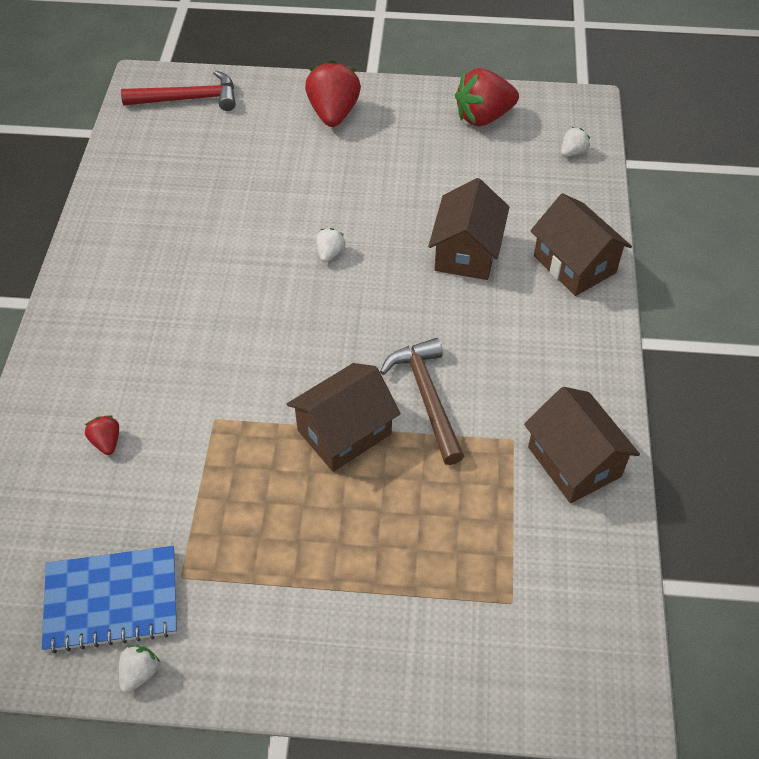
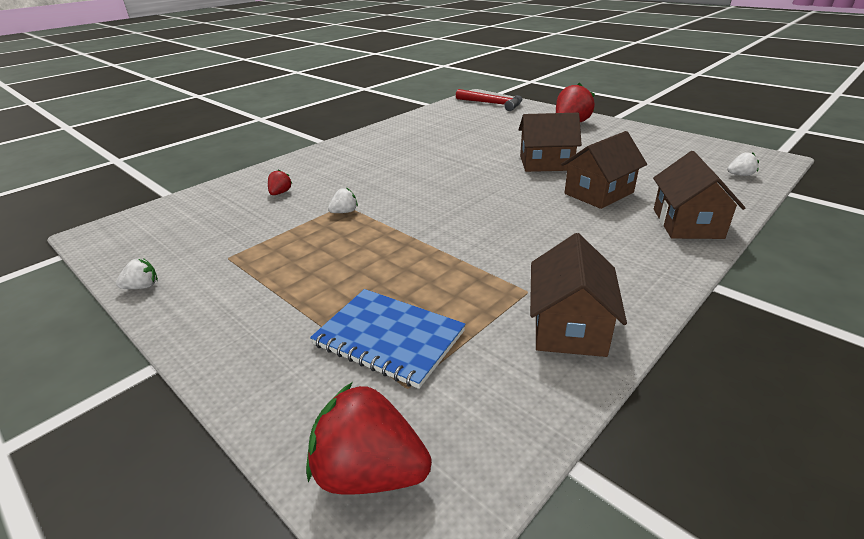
camera: 40 degrees right, 20 degrees down
(112, 600) = (183, 250): blue notebook -> blue notebook (389, 338)
(330, 253) = (501, 168): white strawberry -> white strawberry (344, 212)
(344, 432) = (409, 238): brown house -> brown house (546, 163)
(427, 397) = (486, 244): brown hammer -> none
(483, 117) = (677, 146): red strawberry -> red strawberry (369, 472)

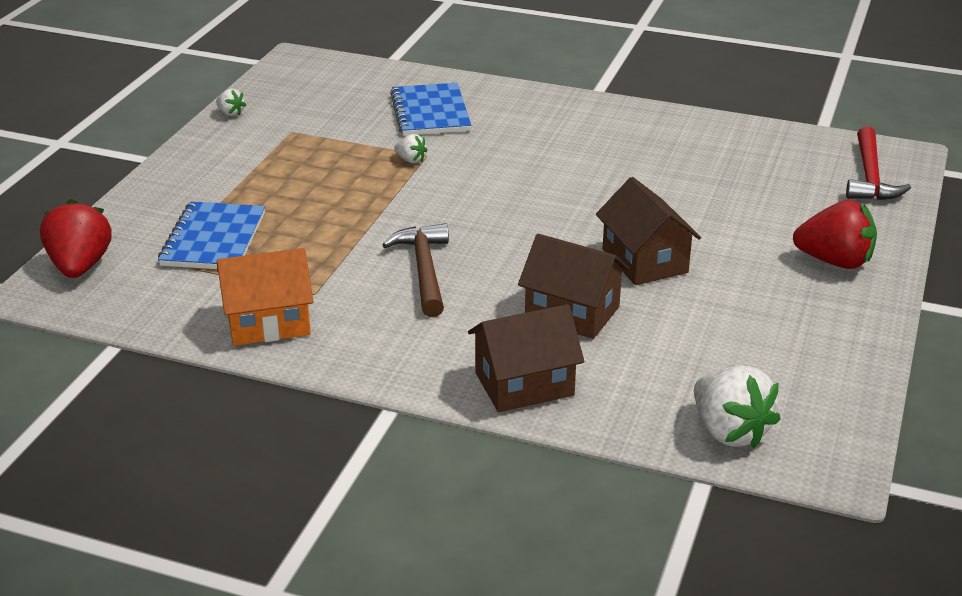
camera: 65 degrees right, 0 degrees up
(280, 193) = (430, 112): red strawberry -> blue notebook
(517, 234) = (424, 270): none -> brown hammer
(569, 326) = (268, 322): brown house -> orange house
(740, 175) = (729, 431): white strawberry -> white strawberry, size x2.08

